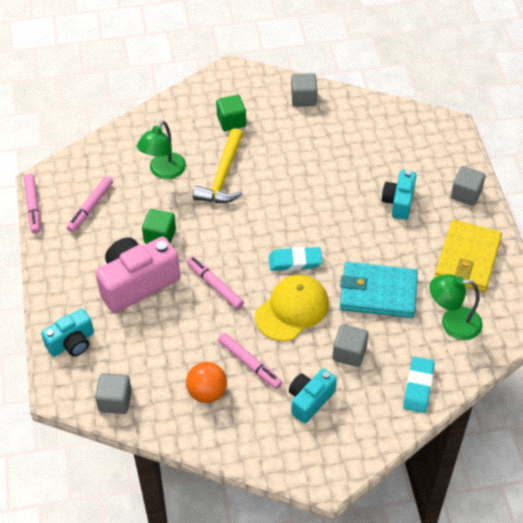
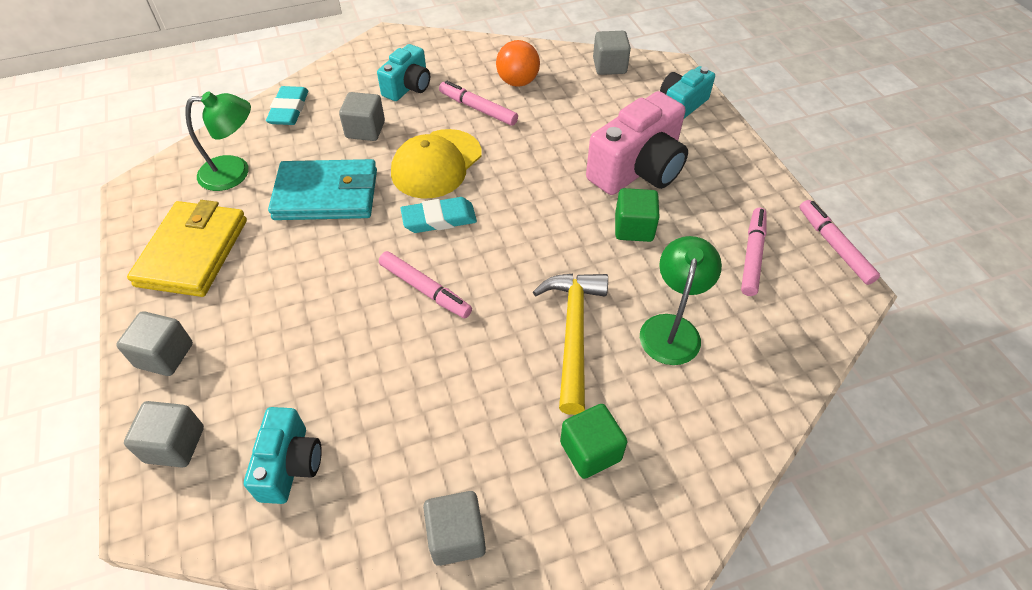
camera: 170 degrees right, 0 degrees up
(215, 286) = (539, 178): pink marker -> pink marker (425, 289)
(398, 202) = (281, 326): turquoise camera -> turquoise camera (290, 465)
(446, 150) = (175, 444): none -> grey cube

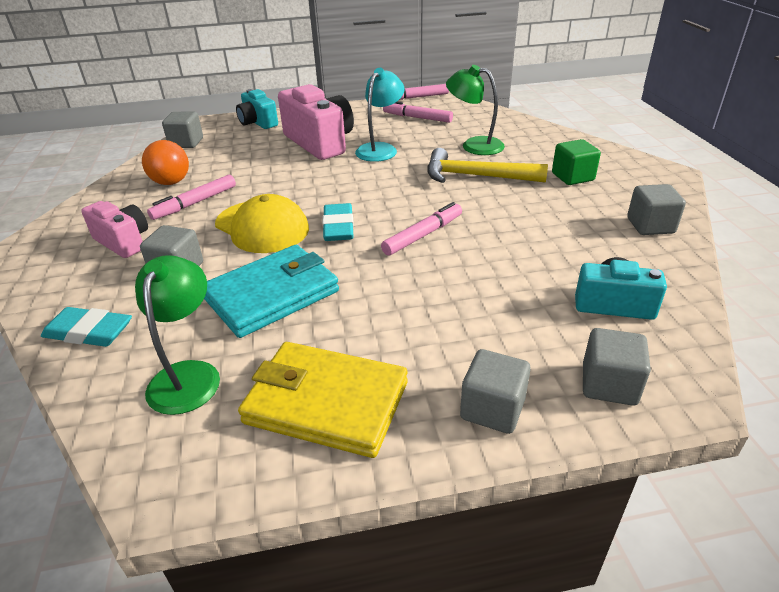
camera: 80 degrees left, 15 degrees down
(326, 194) = (272, 294): turquoise wallet -> turquoise wallet turned 45 degrees clockwise
(408, 87) = (123, 242): turquoise camera -> pink camera
(633, 228) = (380, 149): green cube -> turquoise lamp

